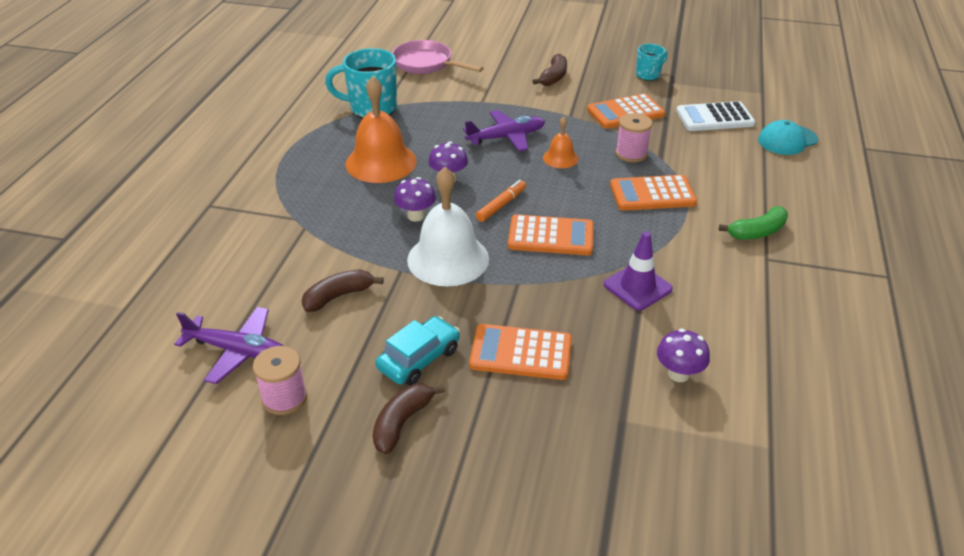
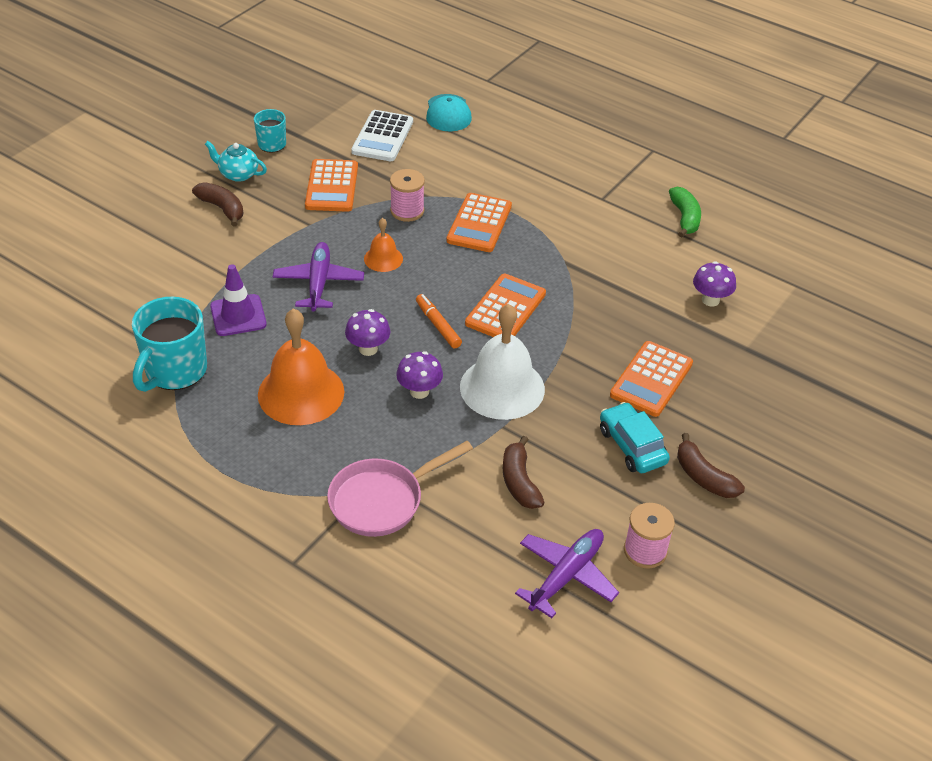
camera: 70 degrees left, 5 degrees up
(426, 64) = (105, 296): pink pan -> pink pan (382, 500)
(598, 72) = (238, 174): none -> turquoise teapot
(637, 287) = (601, 282): purple traffic cone -> purple traffic cone (238, 315)
(757, 232) = (566, 188): green banana -> green banana (684, 218)

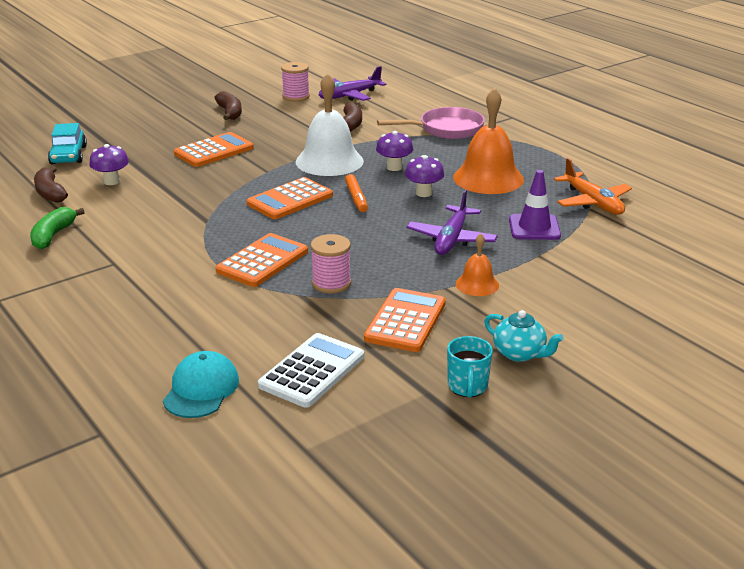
camera: 160 degrees left, 15 degrees down
(175, 371) = (592, 202): turquoise mug -> orange plane
(222, 208) = (543, 318): brown banana -> brown banana (50, 193)
(383, 258) = (379, 248): orange bell -> orange bell (477, 284)
(632, 446) = (262, 128): turquoise car -> turquoise car (68, 155)

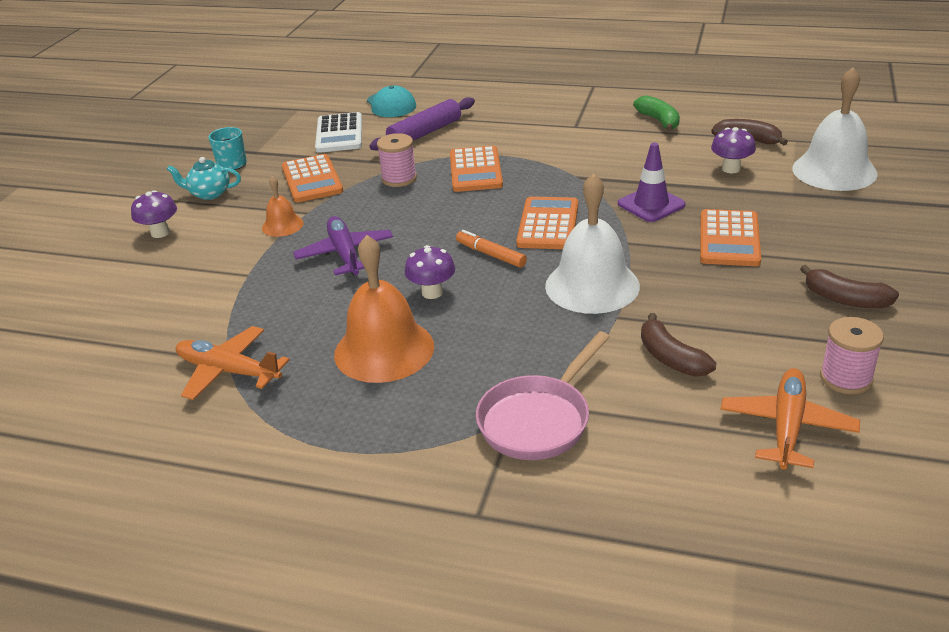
camera: 145 degrees right, 5 degrees up
(68, 155) = (834, 171): turquoise car -> white bell
(235, 324) = (425, 133): none -> purple rolling pin
(349, 95) = (787, 427): purple plane -> orange plane
(394, 167) = (510, 312): purple mushroom -> purple mushroom (160, 233)
(534, 228) = (274, 303): purple traffic cone -> purple traffic cone (651, 204)

